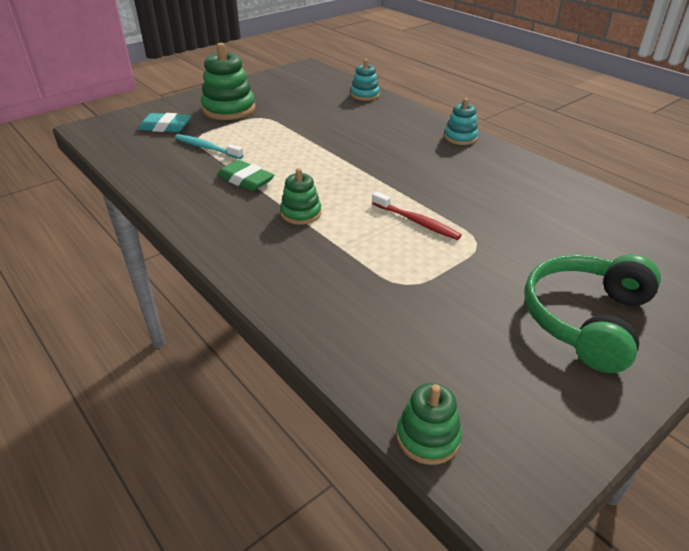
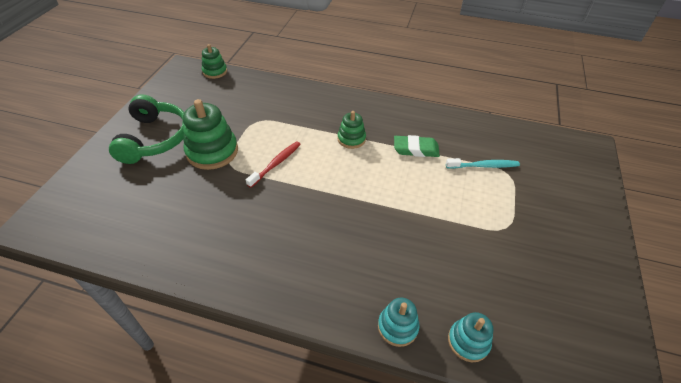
camera: 145 degrees right, 10 degrees up
(165, 127) = (548, 173): turquoise eraser -> none
(229, 109) = (547, 224): green stacking toy -> green stacking toy (212, 151)
(416, 222) = (276, 164): red toothbrush -> red toothbrush turned 120 degrees clockwise
(460, 137) = (299, 295): turquoise stacking toy -> turquoise stacking toy (397, 327)

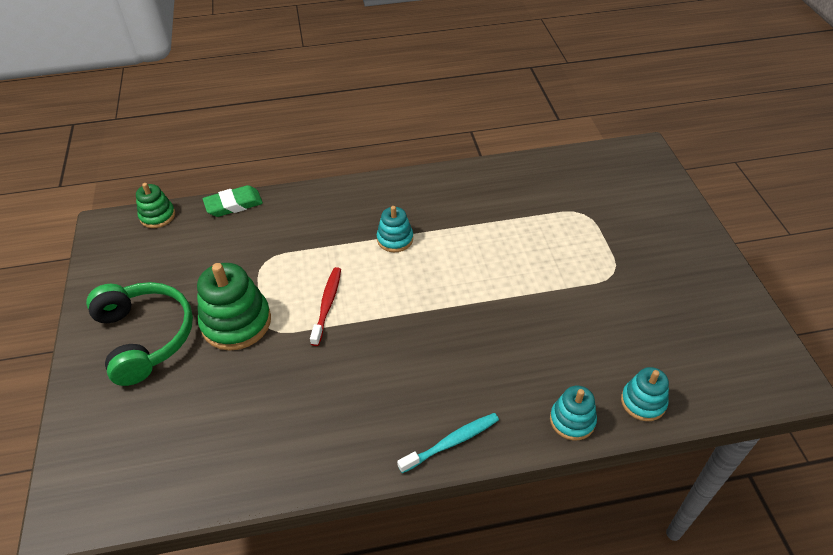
camera: 25 degrees left, 0 degrees up
(351, 139) = (395, 239): green stacking toy -> turquoise stacking toy
(415, 149) = (473, 223): green eraser -> green eraser (234, 204)
(483, 166) = (554, 214): turquoise toothbrush -> turquoise toothbrush (451, 442)

